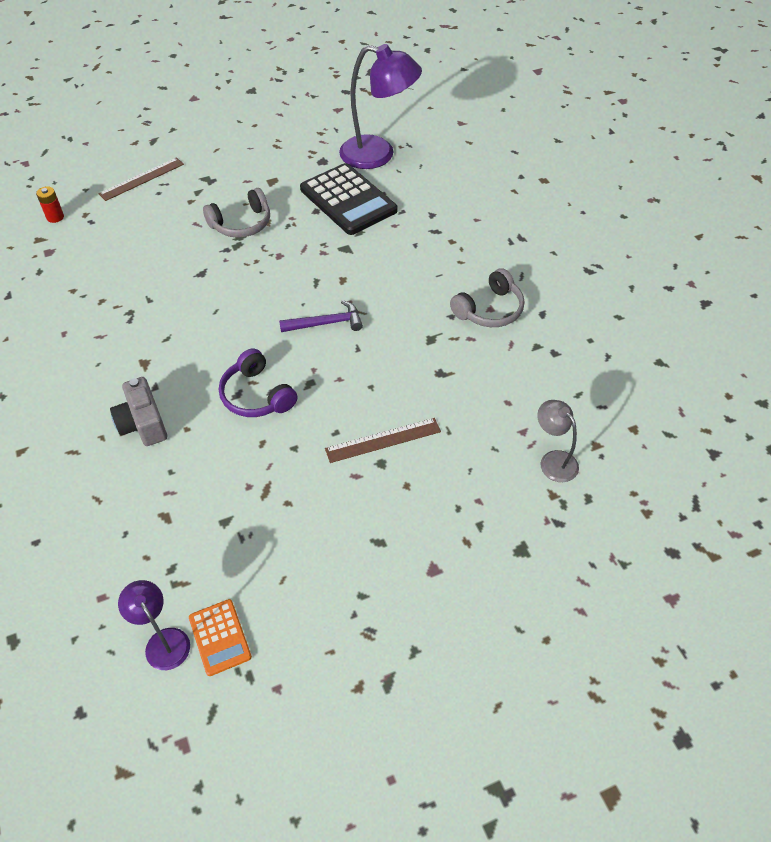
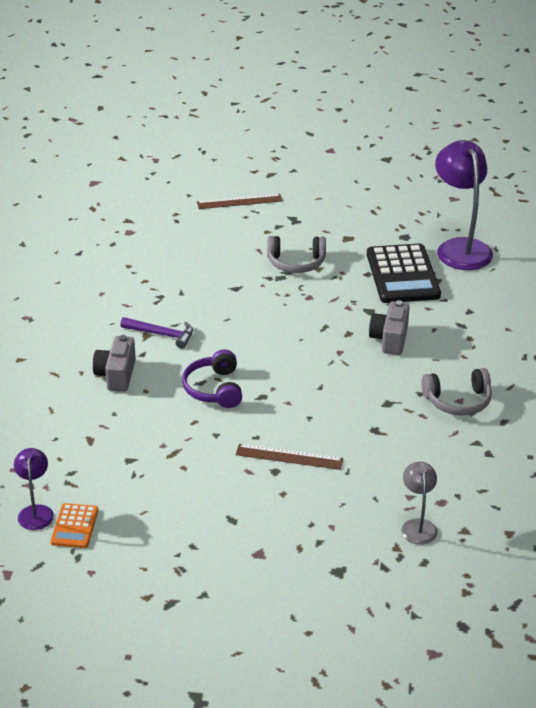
camera: 30 degrees right, 15 degrees down
(55, 217) = (151, 208): red battery -> none
(326, 323) = (309, 360): purple hammer -> purple hammer (162, 334)
(378, 155) = (460, 248): purple lamp -> purple lamp turned 150 degrees counterclockwise
(384, 270) = (390, 339): none -> grey camera

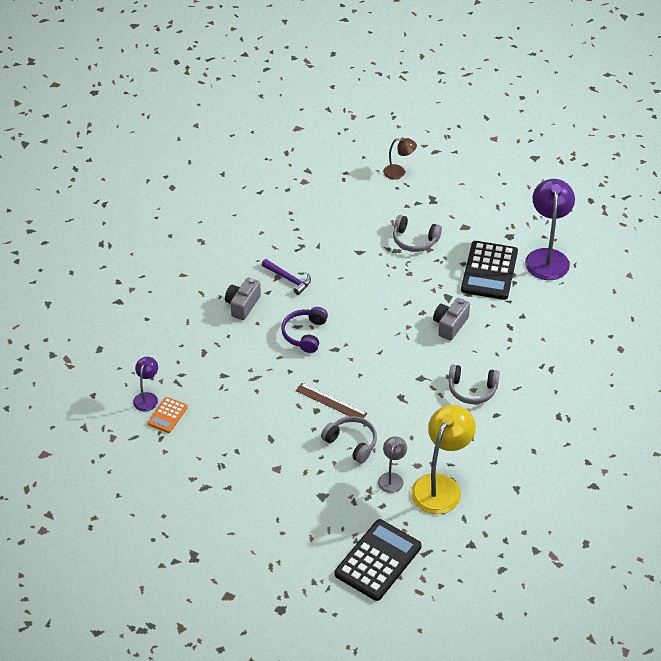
camera: 20 degrees right, 10 degrees up
(239, 201) = (399, 172): brown ruler -> brown lamp
(342, 497) = (351, 443): none -> grey headphones
(458, 632) = (378, 560): none -> black calculator
(485, 518) = (441, 486): none -> yellow lamp

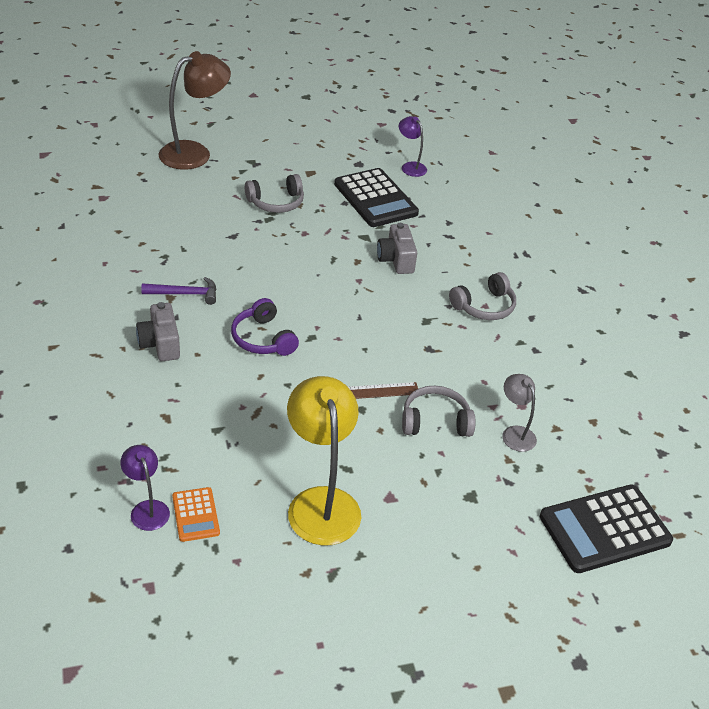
camera: 45 degrees left, 5 degrees down
(378, 560) = (604, 529): black calculator -> black calculator turned 105 degrees counterclockwise
(399, 172) = (195, 153): brown lamp -> brown lamp, size x1.94
(441, 486) = (566, 412): yellow lamp -> yellow lamp (321, 502)
(547, 257) = (410, 166): purple lamp -> purple lamp, size x0.52

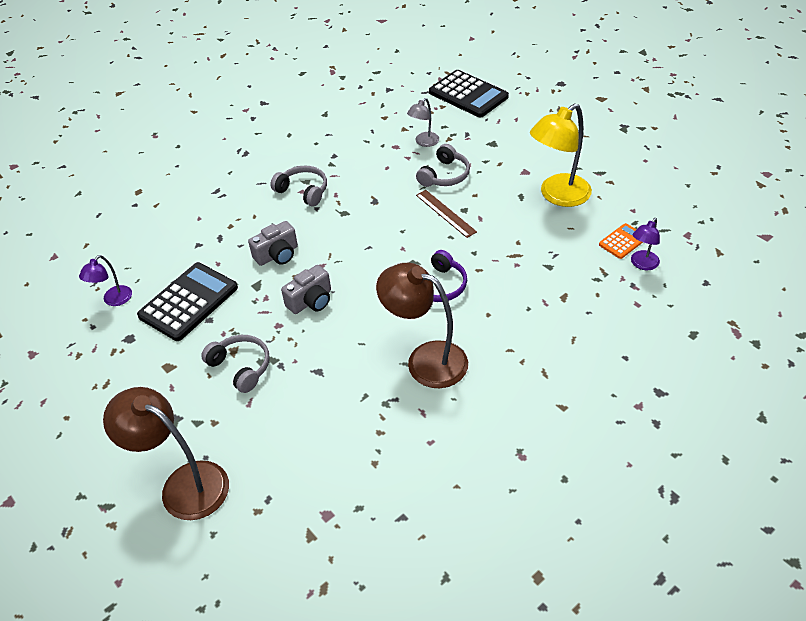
camera: 110 degrees left, 5 degrees up
(160, 344) = (497, 341): grey camera -> grey camera (311, 301)
(185, 294) = (425, 359): purple hammer -> brown lamp
(435, 421) = (444, 175): grey headphones -> grey headphones turned 120 degrees counterclockwise

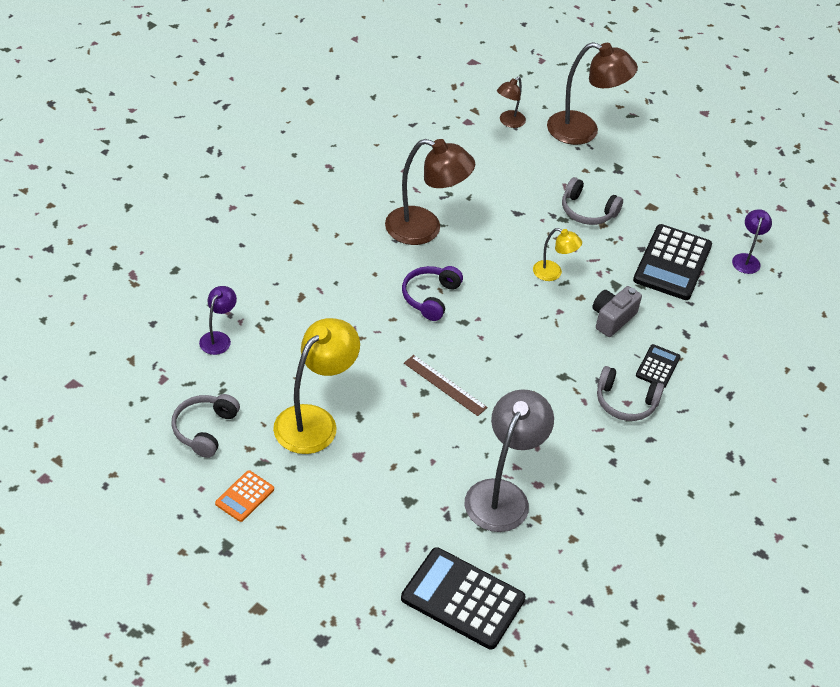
camera: 160 degrees right, 0 degrees up
(261, 214) = (658, 366): none -> black calculator
(273, 509) = (508, 122): none -> brown lamp
(311, 301) = (553, 273): grey camera -> yellow lamp
(424, 142) = (502, 495): grey lamp -> grey lamp, size x1.94
(444, 175) = (460, 441): grey headphones -> grey headphones (204, 429)
(622, 241) = (238, 364): orange calculator -> orange calculator (244, 496)

